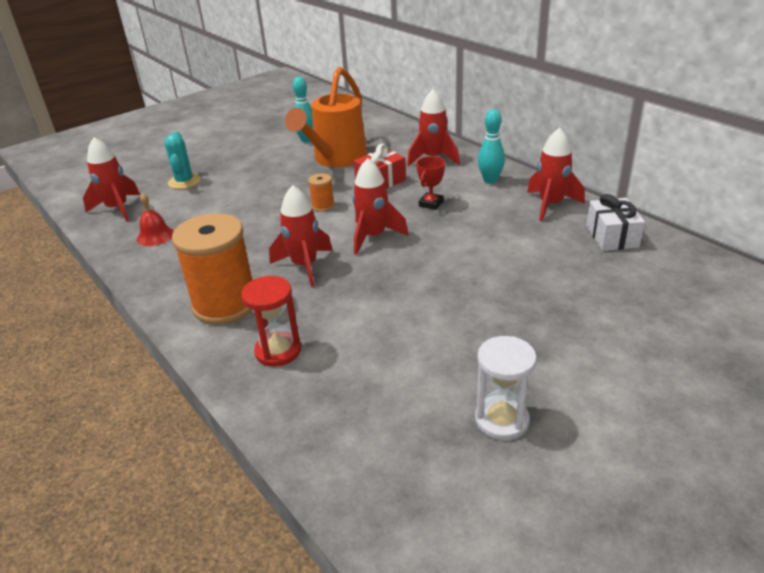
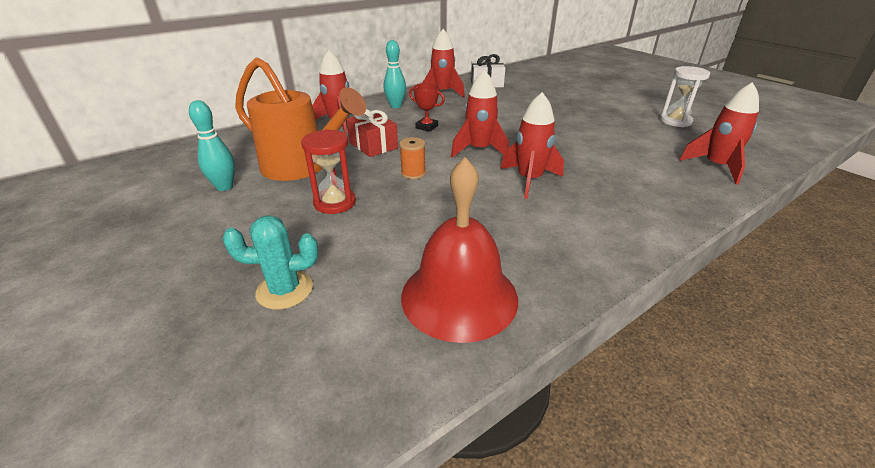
camera: 90 degrees left, 0 degrees up
(118, 209) = (351, 367): red rocket -> red rocket (716, 167)
(155, 236) = (459, 296): red bell -> red bell, size x2.06
(225, 305) = (604, 219): orange spool -> none
(278, 351) = (658, 188): red hourglass -> red hourglass (335, 203)

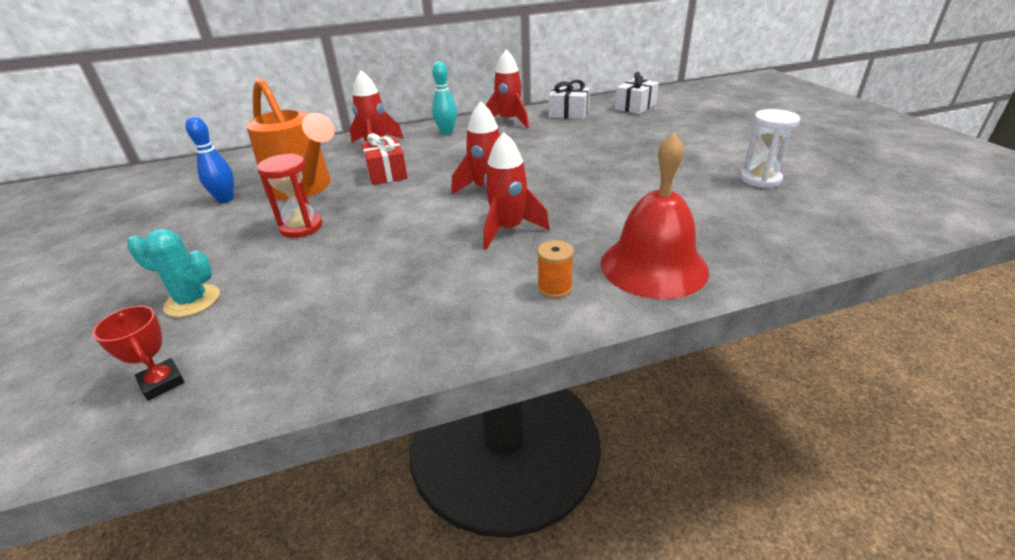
camera: 20 degrees right, 0 degrees up
(224, 187) = (225, 199): turquoise bowling pin -> blue bowling pin
(413, 173) = (398, 207): orange spool -> orange spool (555, 288)
(427, 127) = (457, 158): red trophy -> red trophy (162, 382)
(459, 296) = (327, 336): red bell -> red bell (653, 266)
(534, 75) = (635, 107): none -> white gift
(716, 167) = (753, 243): red rocket -> none

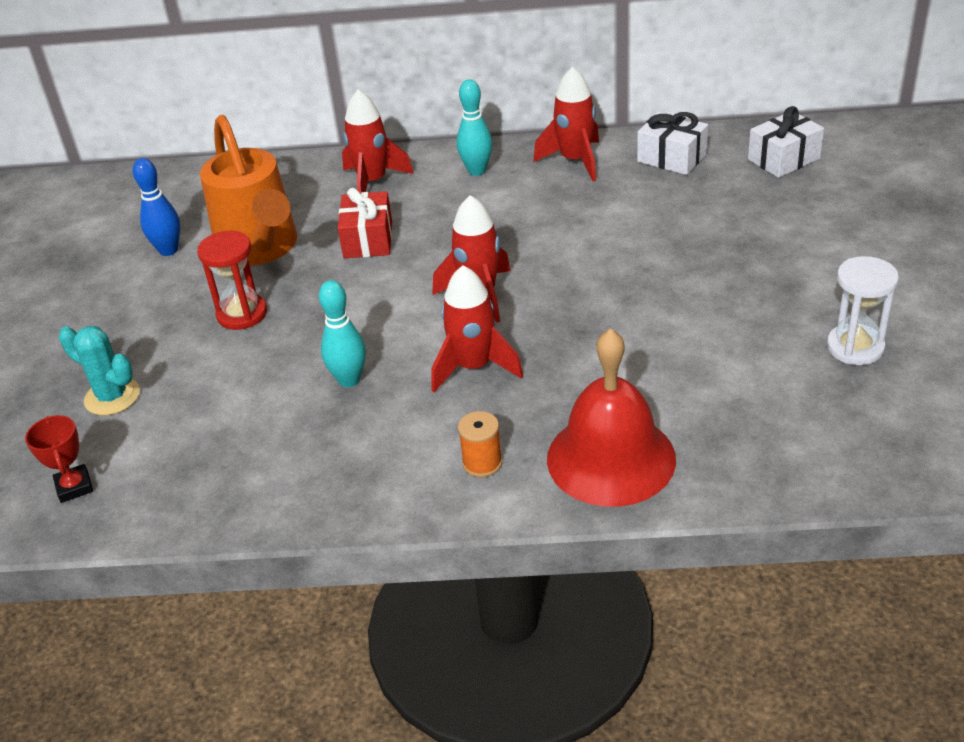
camera: 20 degrees right, 5 degrees up
(411, 253) = (349, 380): none -> turquoise bowling pin

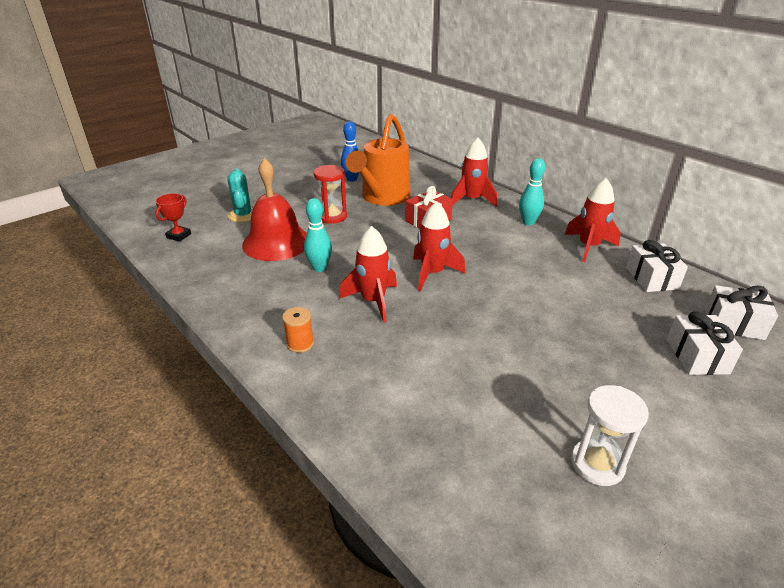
camera: 45 degrees right, 5 degrees down
(611, 458) = (352, 393): red bell -> red bell (276, 242)
(798, 208) = (697, 356): none -> white gift

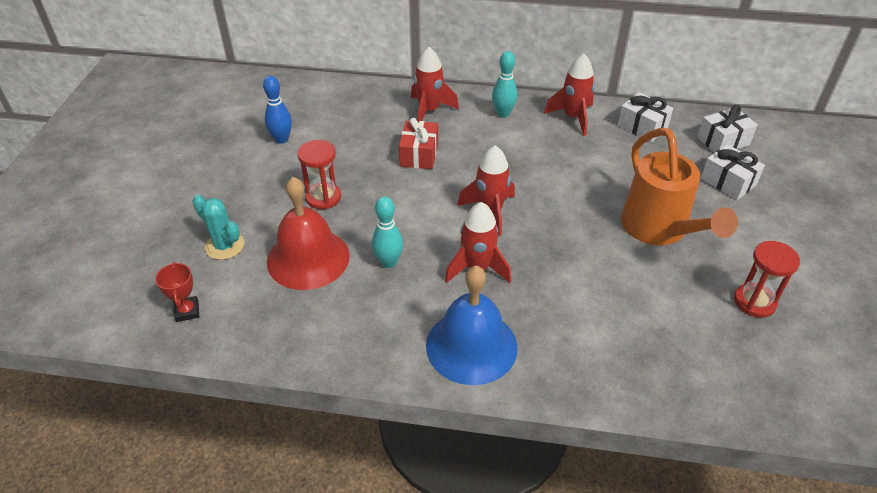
camera: 40 degrees left, 10 degrees up
(300, 344) = (471, 346): orange spool -> blue bell
(382, 198) = (344, 149): orange watering can -> orange watering can (659, 230)
(597, 464) = (754, 302): white hourglass -> red hourglass

